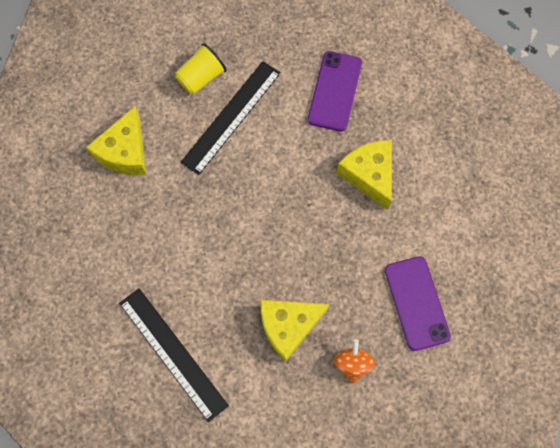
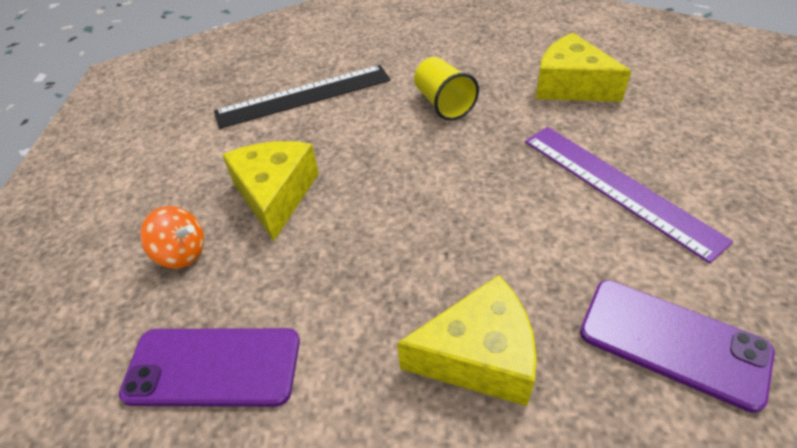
camera: 110 degrees right, 25 degrees down
(201, 77) = (691, 165): yellow cup -> yellow cup (443, 104)
(231, 117) = (618, 187): black ruler -> purple ruler

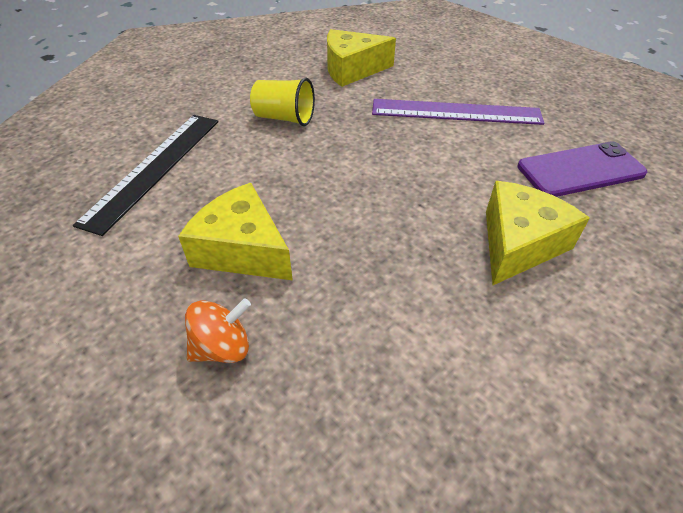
camera: 50 degrees left, 0 degrees up
(213, 367) = (380, 394): purple phone -> none

